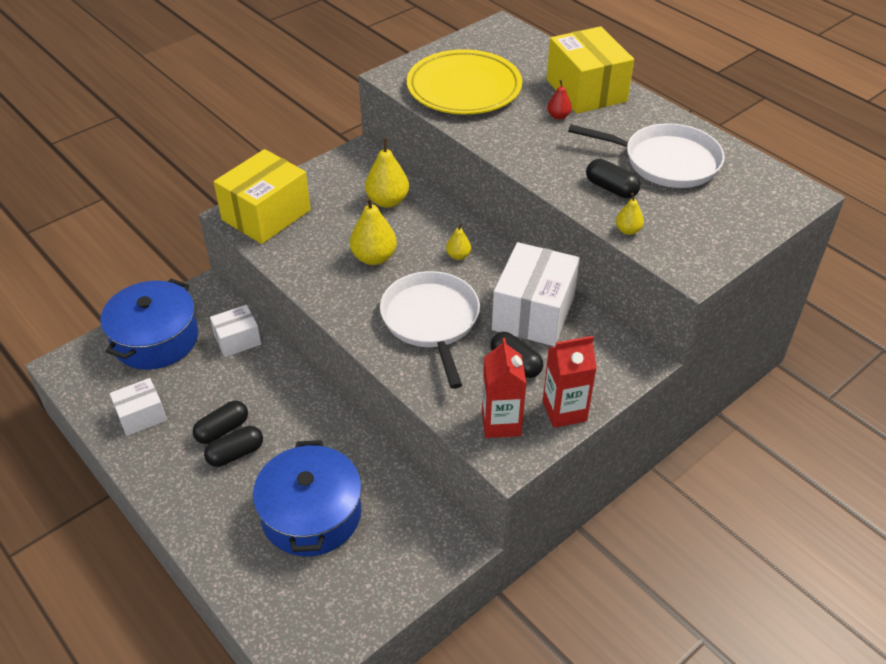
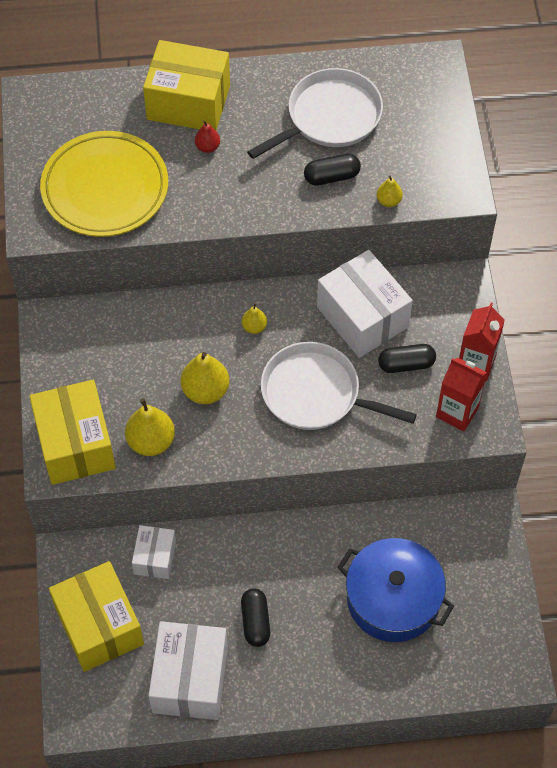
camera: 55 degrees left, 15 degrees up
(141, 416) = (190, 679): white box -> white box, size x1.79
(155, 339) = (99, 626): blue pot -> yellow box
(236, 454) = (290, 624): black capsule -> none
(387, 201) = (138, 337): yellow pear -> yellow pear (151, 441)

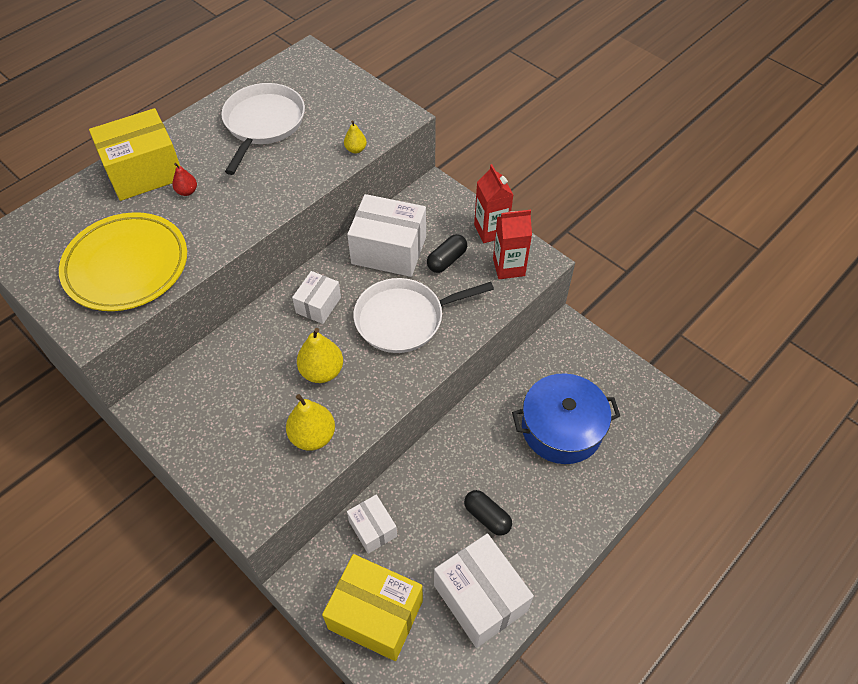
camera: 40 degrees left, 5 degrees down
(75, 444) = (253, 482): yellow box -> none
(254, 327) = (318, 305): yellow pear -> white box
(332, 177) = (300, 158): black capsule -> none

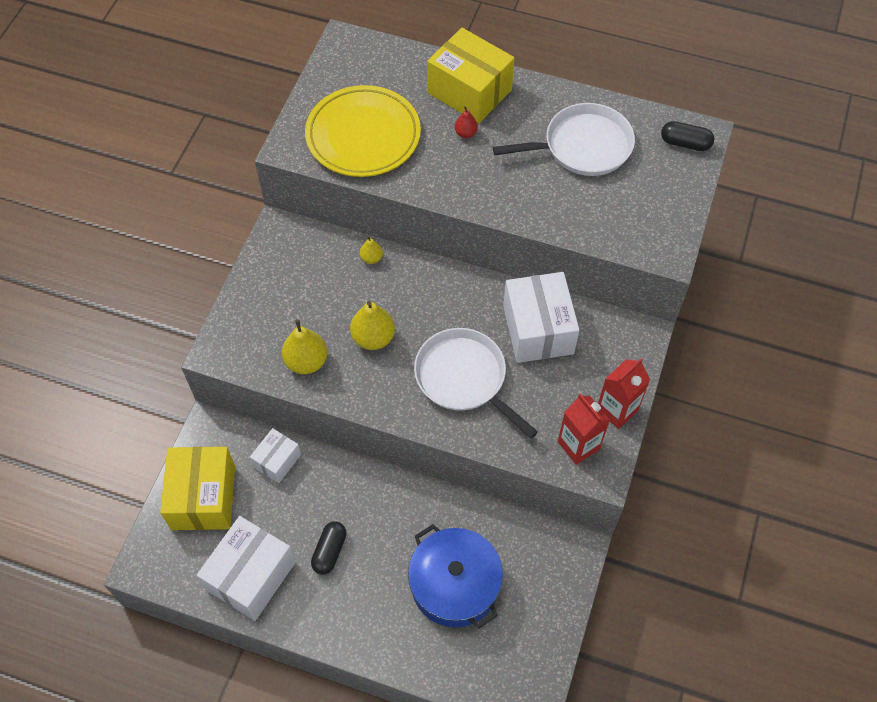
camera: 65 degrees right, 5 degrees up
(318, 305) = (442, 301): white box -> none
(355, 149) = (597, 235): yellow pear -> yellow pear (371, 258)
(447, 260) = (555, 385): black capsule -> black capsule (685, 143)

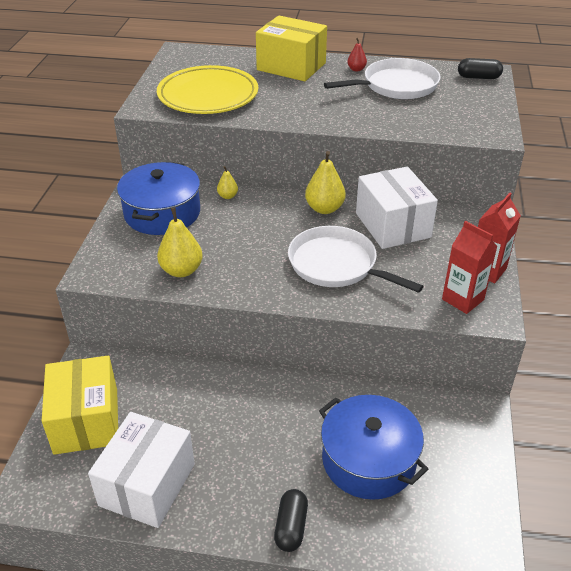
camera: 10 degrees left, 20 degrees down
(277, 461) = (160, 379): white box -> none
(298, 274) = (162, 213): none -> blue pot
(329, 551) = (229, 449): black capsule -> black capsule (291, 527)
(373, 338) = (242, 247): yellow pear -> yellow pear (324, 208)
(465, 133) = (296, 87): red pear -> red pear (356, 69)

